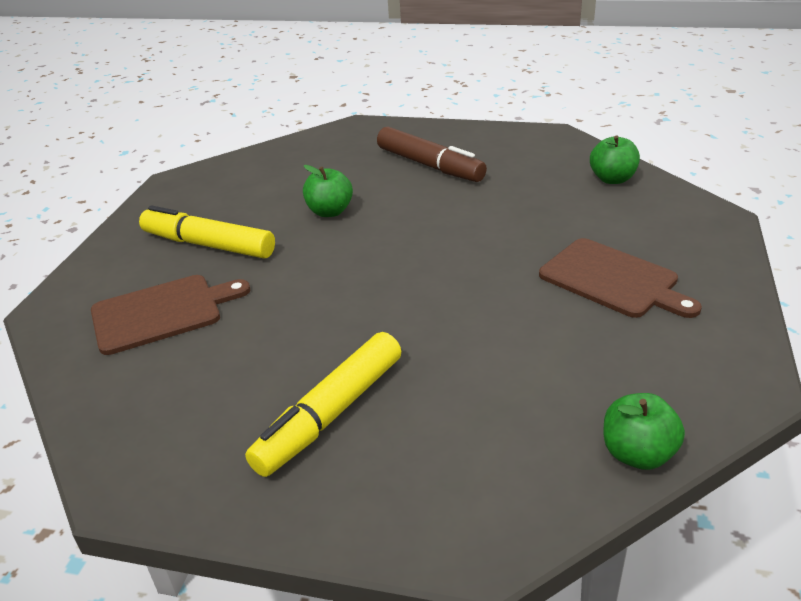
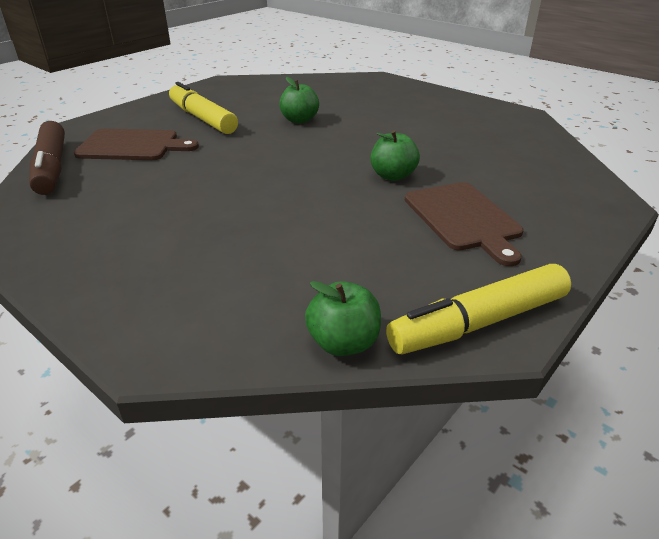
camera: 25 degrees right, 0 degrees up
(330, 414) = (158, 232): yellow marker -> yellow marker (478, 322)
(430, 165) = (401, 111): brown marker -> brown marker (51, 167)
(612, 179) = (542, 153): green apple -> green apple (393, 176)

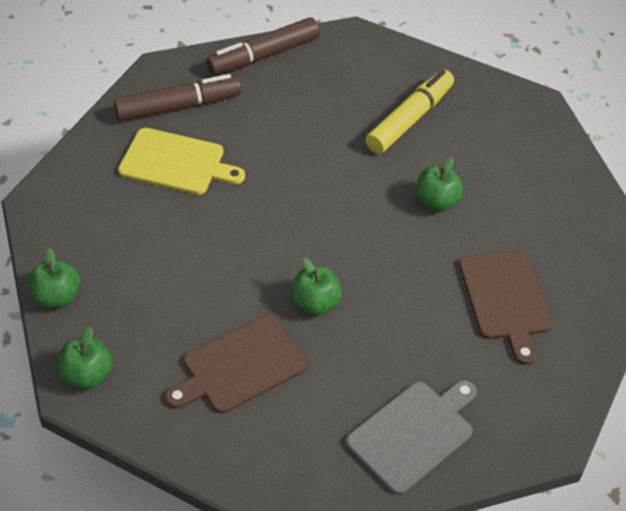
camera: 75 degrees right, 15 degrees up
(74, 222) = (178, 107): none -> brown marker
(132, 146) = (323, 89): brown cutting board -> brown cutting board (505, 299)
(164, 231) = (176, 163): none -> yellow cutting board
(478, 322) = (87, 375): yellow marker -> green apple
(528, 153) = (413, 433): none -> grey cutting board

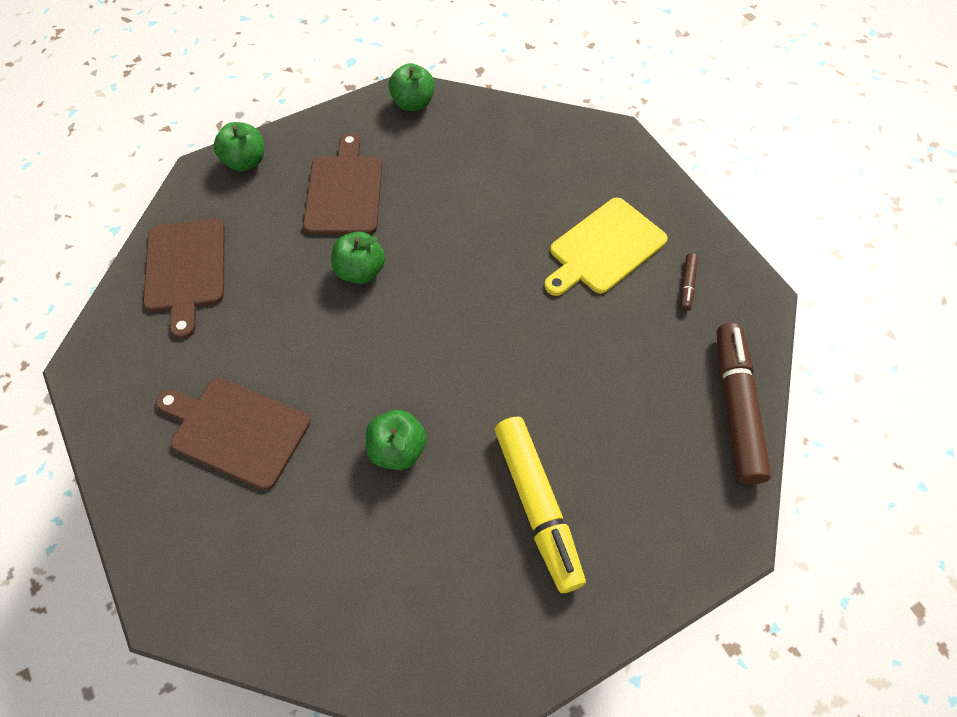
camera: 125 degrees right, 10 degrees up
(57, 297) = (501, 112): green apple -> green apple (245, 161)
(178, 107) = (687, 285): brown marker -> brown marker, size x0.43
(413, 433) = (185, 270): grey cutting board -> brown cutting board

